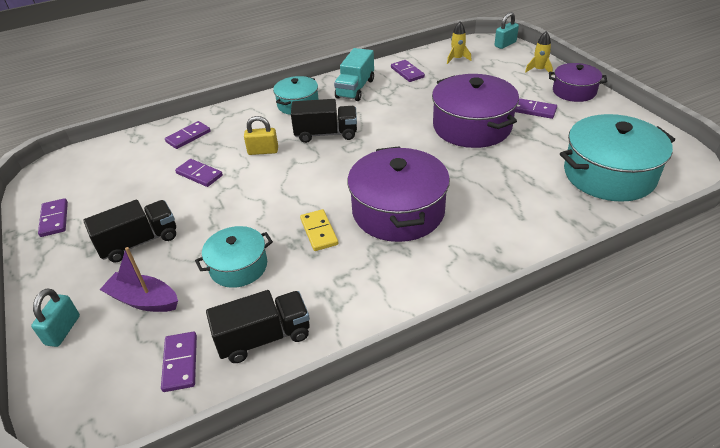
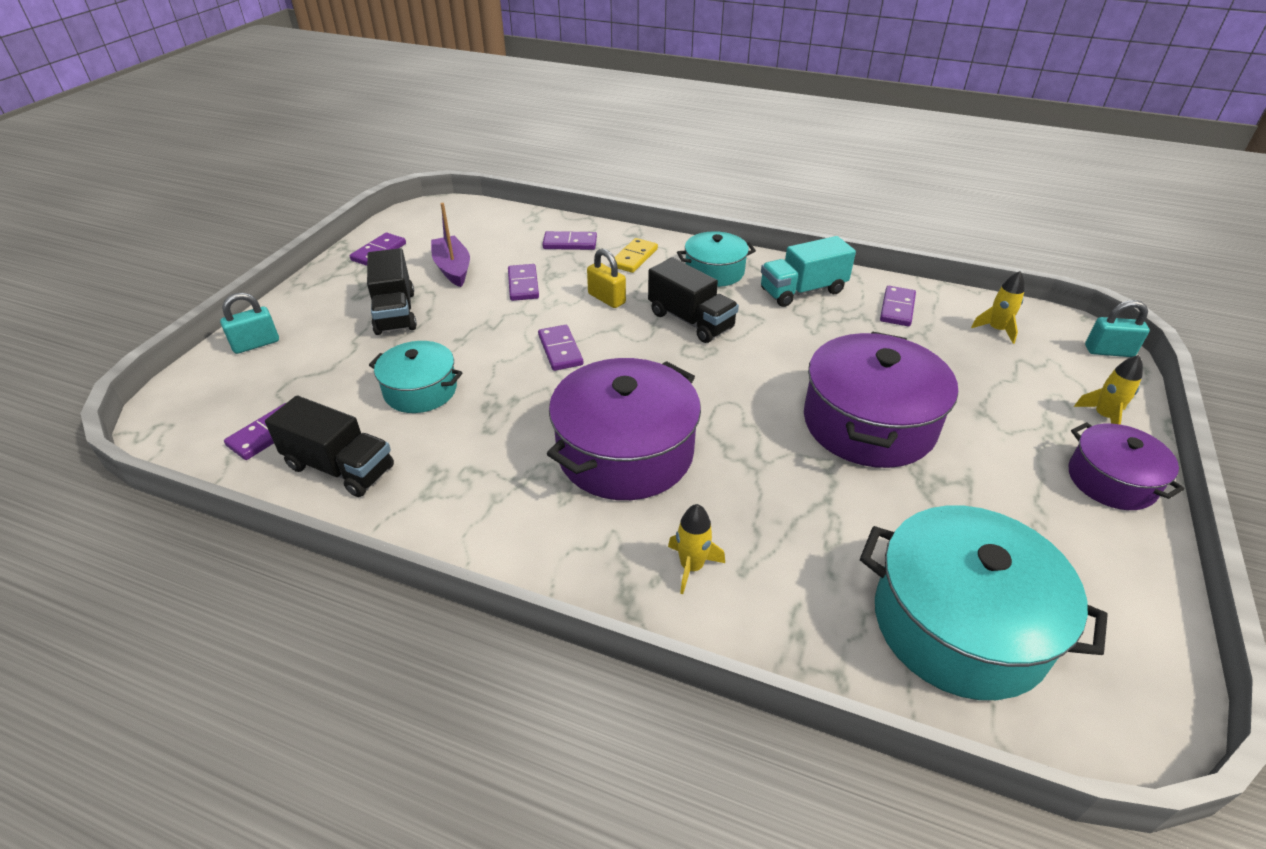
camera: 45 degrees right, 0 degrees up
(139, 242) = (395, 312): black truck -> black truck turned 60 degrees clockwise
(144, 300) = (326, 363): purple boat -> purple boat (453, 269)
(319, 232) = (525, 412): yellow domino -> yellow domino (634, 258)
(502, 231) = (691, 566): none -> yellow rocket
(534, 110) = (995, 462): purple domino -> purple domino (560, 350)

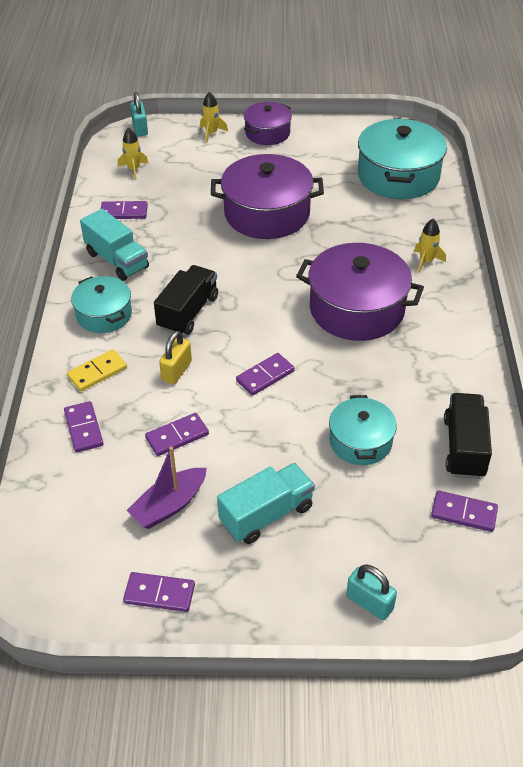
camera: 110 degrees left, 5 degrees up
(395, 312) = (266, 514): black truck -> turquoise truck
(634, 258) = (97, 372): yellow domino -> yellow domino turned 45 degrees counterclockwise

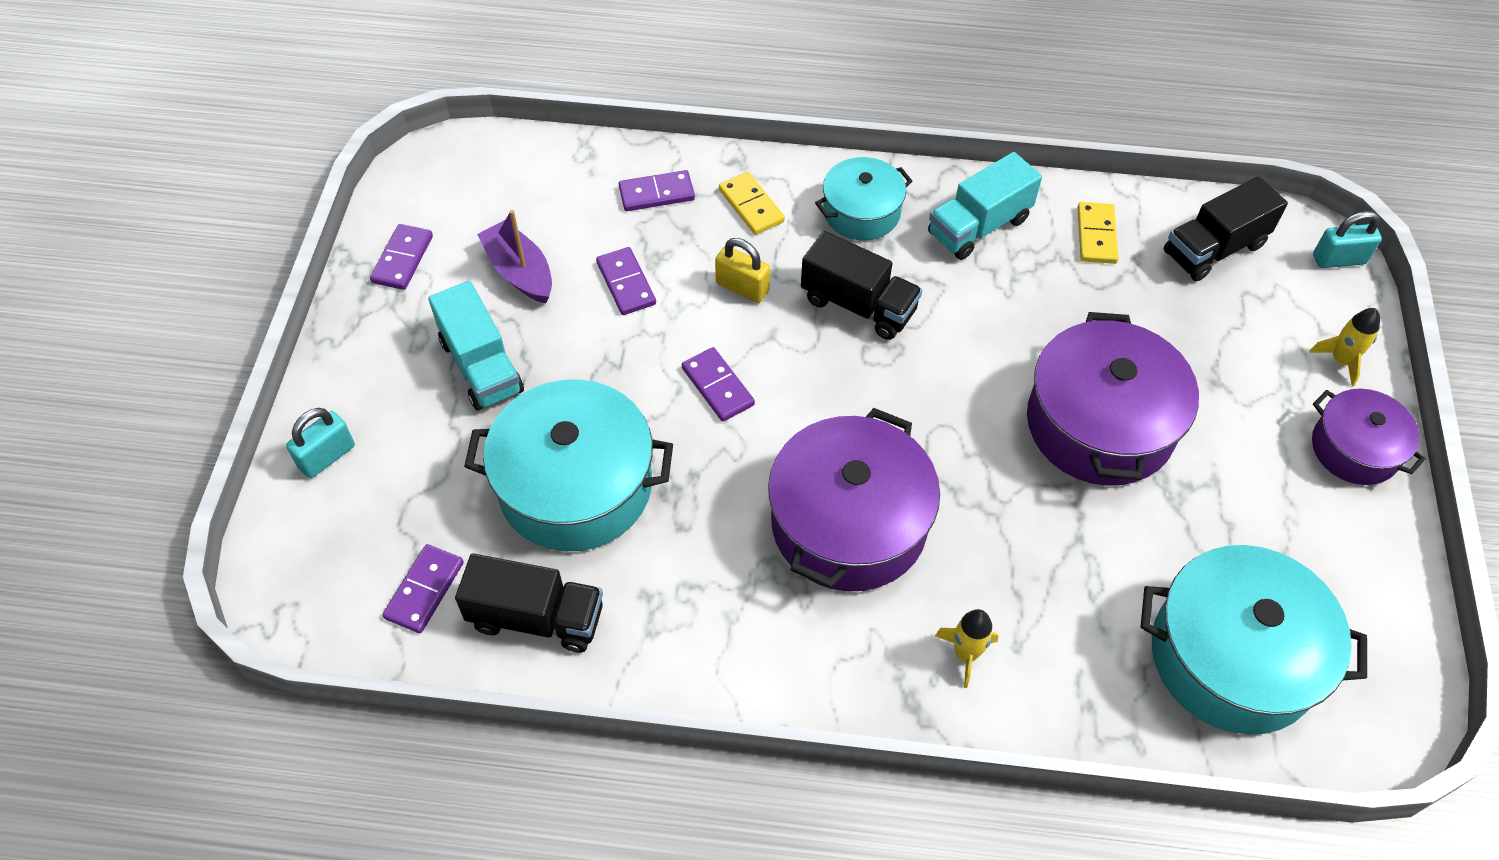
camera: 95 degrees right, 10 degrees up
(124, 212) = (1096, 235): purple domino -> yellow domino
(134, 169) = (1214, 249): yellow rocket -> black truck
(360, 441) = (575, 486): turquoise pot -> turquoise pot, size x1.72

